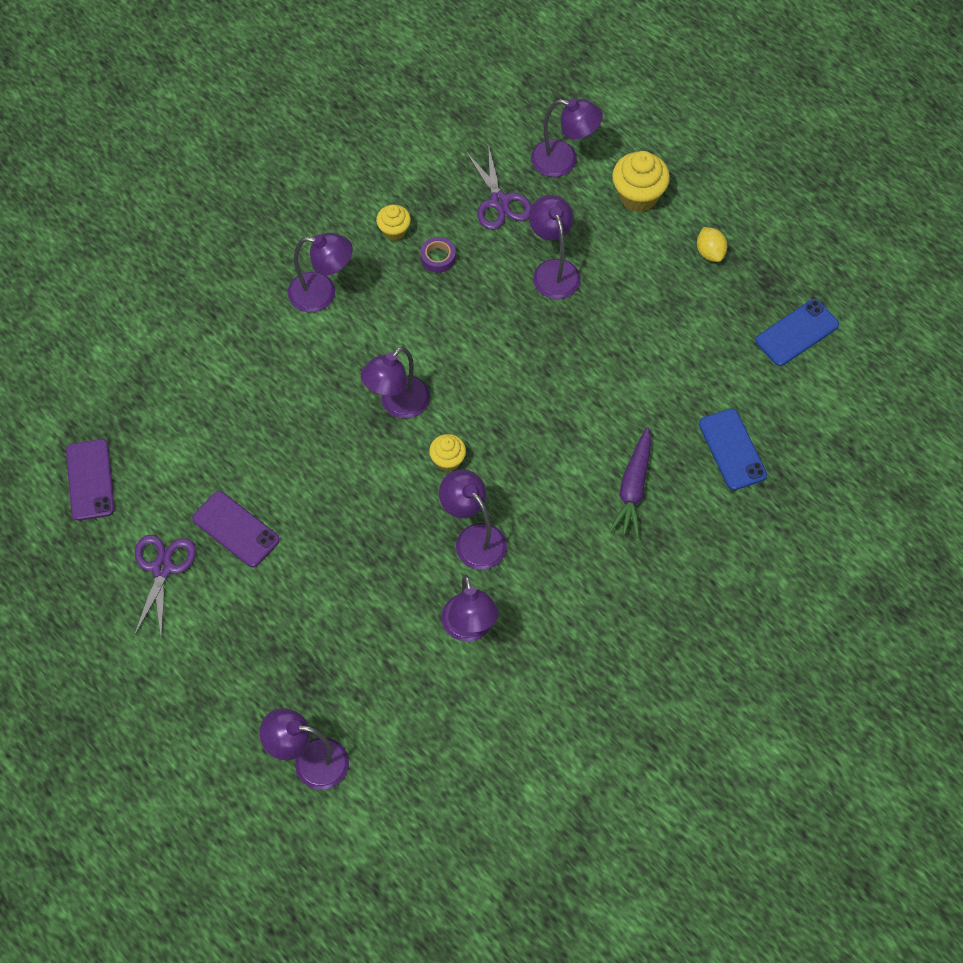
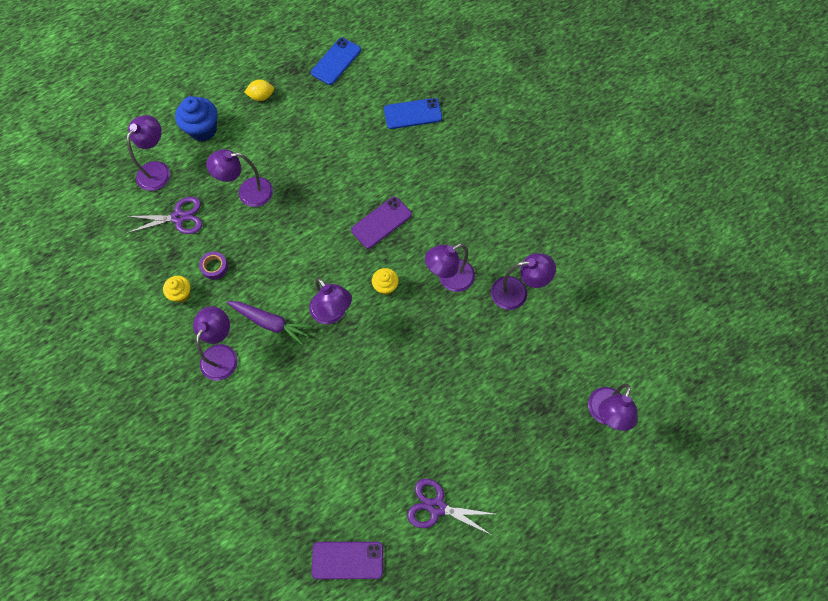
camera: 80 degrees left, 5 degrees up
(236, 529) = (413, 445): purple phone -> purple phone (381, 222)
(633, 488) = (429, 175): purple carrot -> purple carrot (270, 323)
(638, 196) = (203, 129): yellow cupcake -> blue cupcake
(797, 333) = (336, 61): blue phone -> blue phone turned 60 degrees clockwise

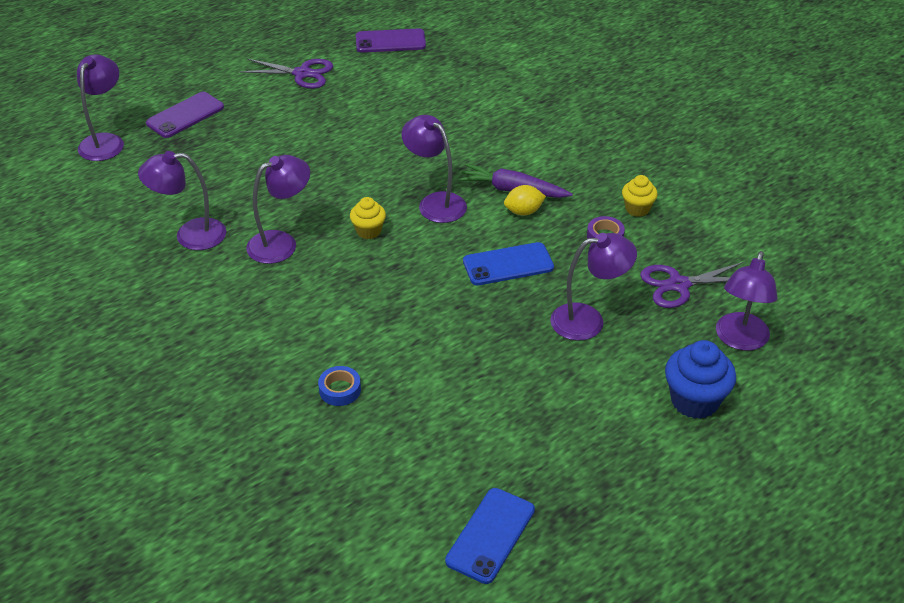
camera: 175 degrees right, 25 degrees down
(222, 354) = (563, 161): purple lamp -> none
(261, 96) = (613, 461): yellow lemon -> yellow lemon (523, 211)
(381, 222) = (380, 297): purple phone -> purple phone (185, 115)
(410, 153) = (340, 390): none -> blue tape
(413, 114) = (337, 450): blue phone -> blue phone (508, 264)

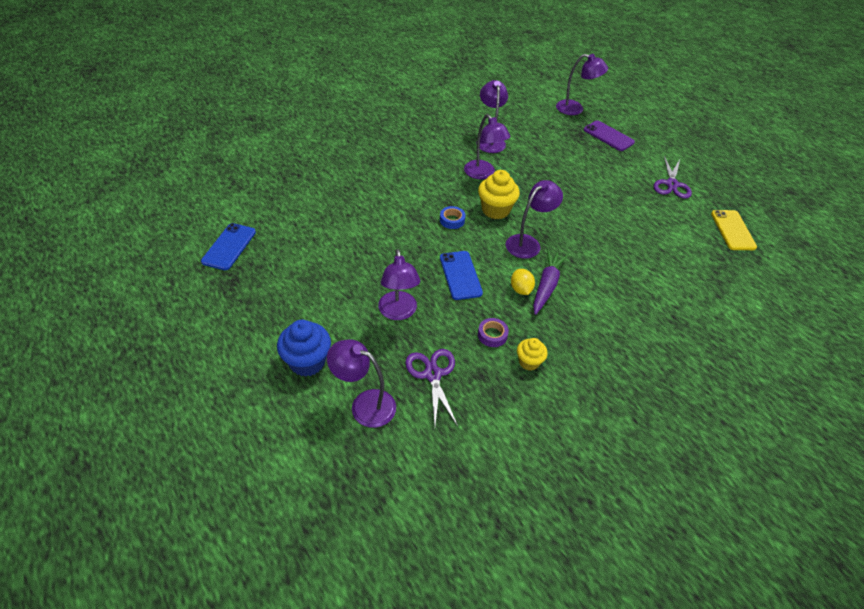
camera: 90 degrees right, 5 degrees up
(340, 390) = (354, 194): blue tape -> blue tape (452, 220)
(368, 231) = (495, 210): yellow cupcake -> yellow cupcake, size x1.67
(390, 41) = (733, 230): purple phone -> yellow phone
(490, 535) = (229, 246): blue phone -> blue phone turned 75 degrees clockwise

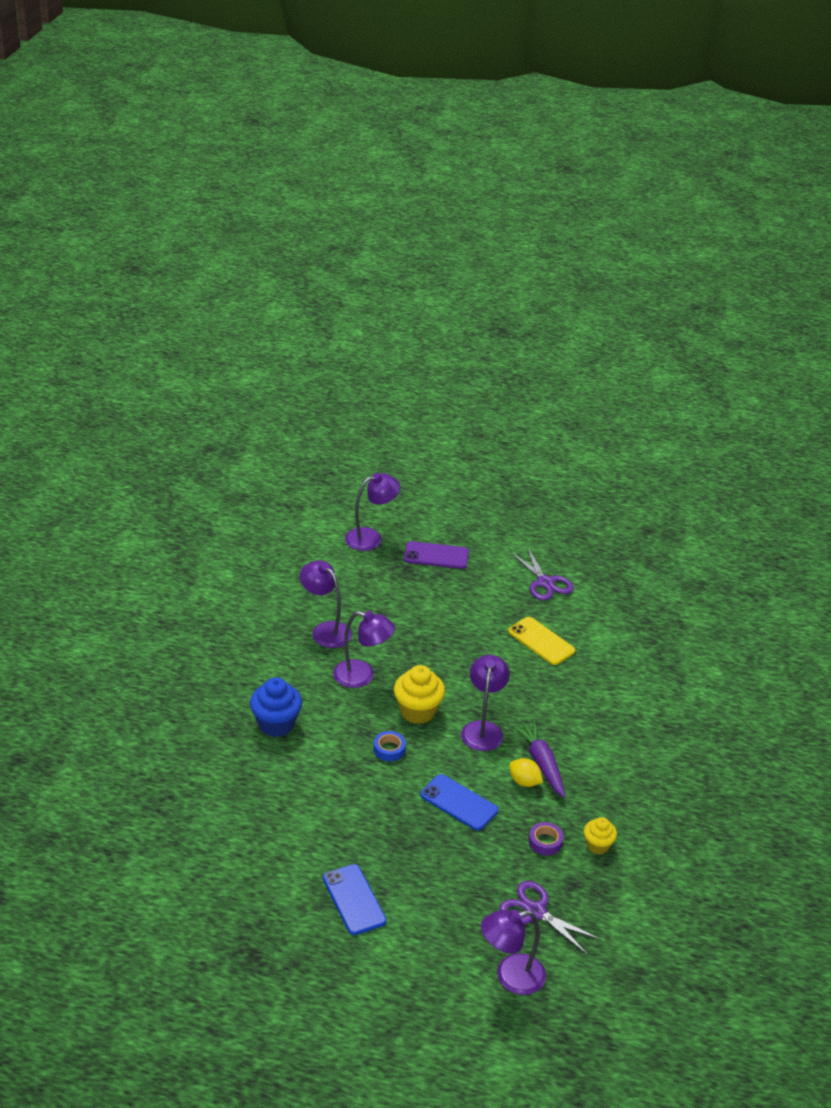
camera: 40 degrees left, 10 degrees down
(229, 246) = (202, 924): blue phone -> blue phone (354, 900)
(307, 362) = (420, 978): blue cupcake -> blue cupcake (276, 724)
(398, 312) = (445, 876): purple lamp -> none
(733, 230) = (637, 604): yellow phone -> yellow phone (541, 641)

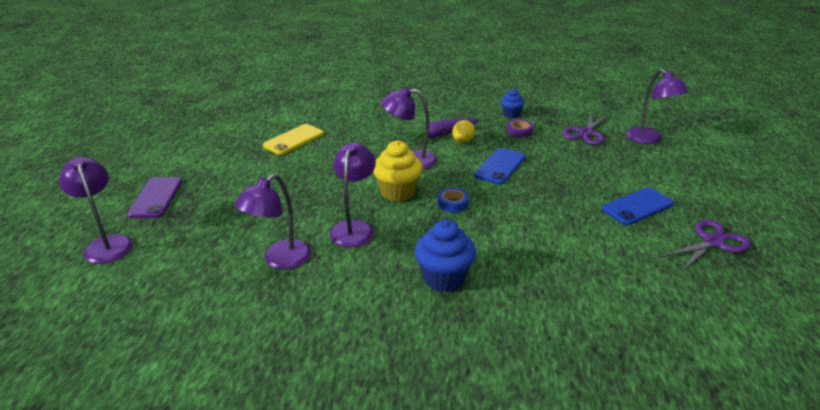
camera: 95 degrees left, 5 degrees down
(545, 582) = (212, 140): purple scissors -> purple scissors (712, 242)
(597, 845) = (511, 114): yellow cupcake -> blue cupcake

